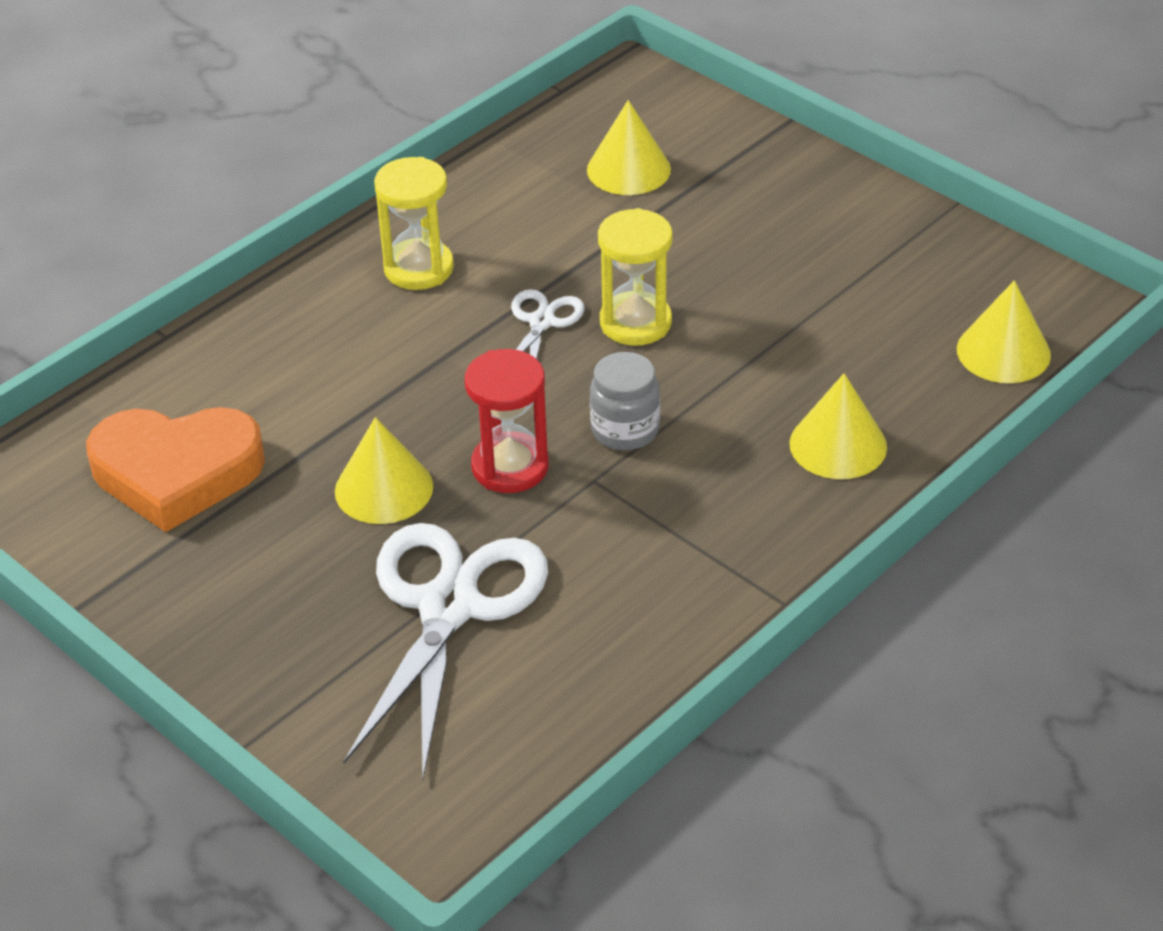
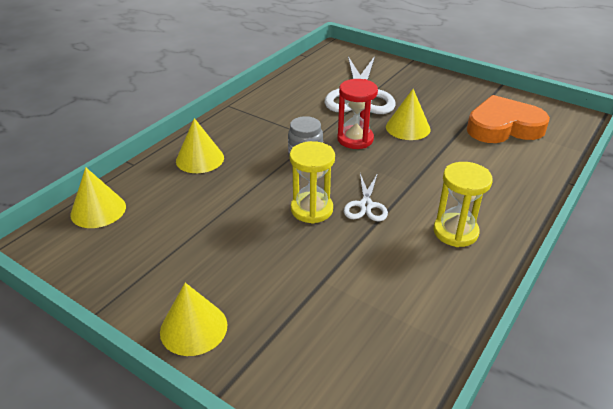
camera: 170 degrees right, 5 degrees down
(628, 169) = (343, 328): yellow cone -> yellow cone (193, 328)

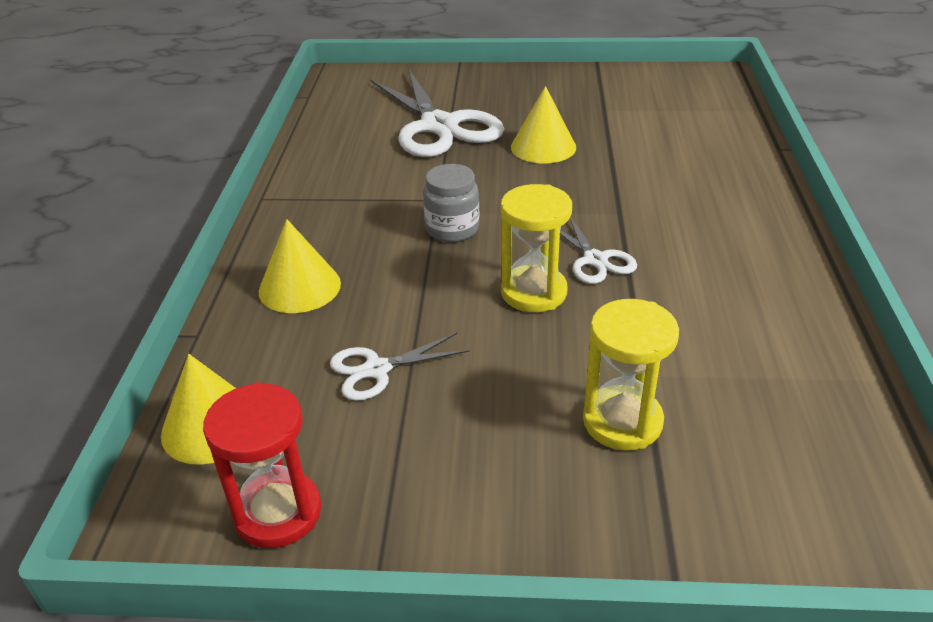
camera: 30 degrees left, 0 degrees up
(193, 216) = (377, 369): none -> white scissors
(193, 328) = (547, 519): yellow cone -> none
(355, 139) = (493, 183): red hourglass -> red hourglass (278, 513)
(455, 232) = (728, 249): yellow hourglass -> yellow hourglass (622, 421)
(503, 127) = (650, 110): orange heart -> none

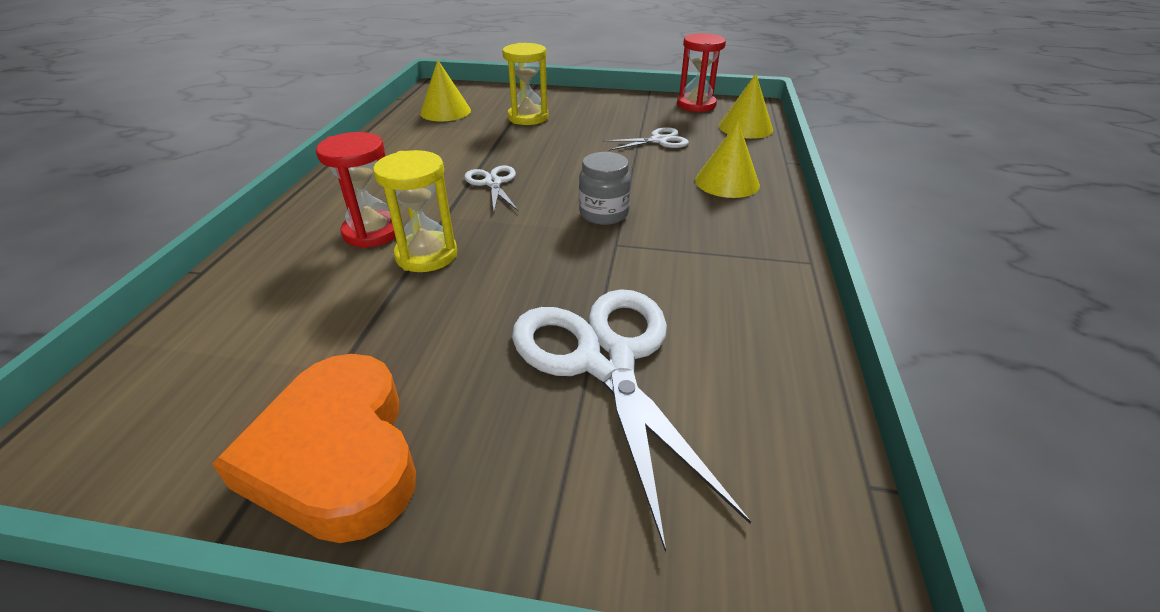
camera: 175 degrees left, 0 degrees up
(533, 292) = (550, 168): yellow hourglass -> yellow hourglass (426, 255)
(543, 147) = (472, 302): yellow cone -> yellow cone (445, 111)
(571, 85) = (337, 454): none -> orange heart
(675, 190) = (373, 232): none -> red hourglass

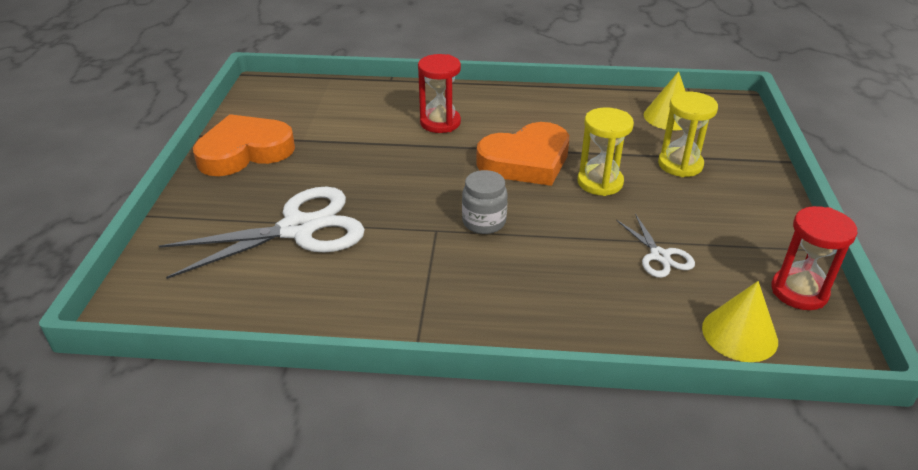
camera: 85 degrees right, 0 degrees up
(426, 255) = (413, 148): yellow hourglass -> yellow hourglass (600, 182)
(493, 183) = (526, 161): white scissors -> orange heart
(727, 182) = (568, 303): yellow cone -> none

